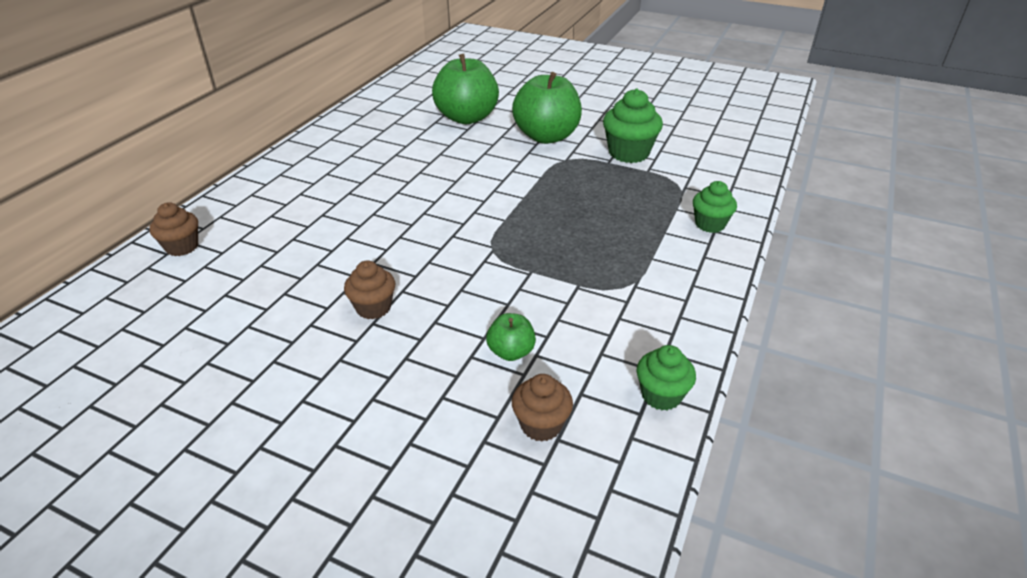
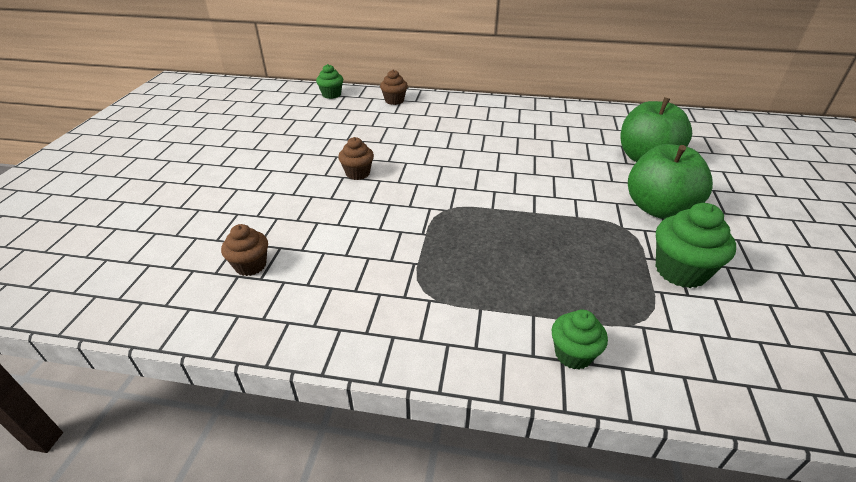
camera: 75 degrees right, 0 degrees up
(511, 352) = (324, 239): green apple -> none
(661, 395) = (283, 330): green cupcake -> green cupcake (331, 95)

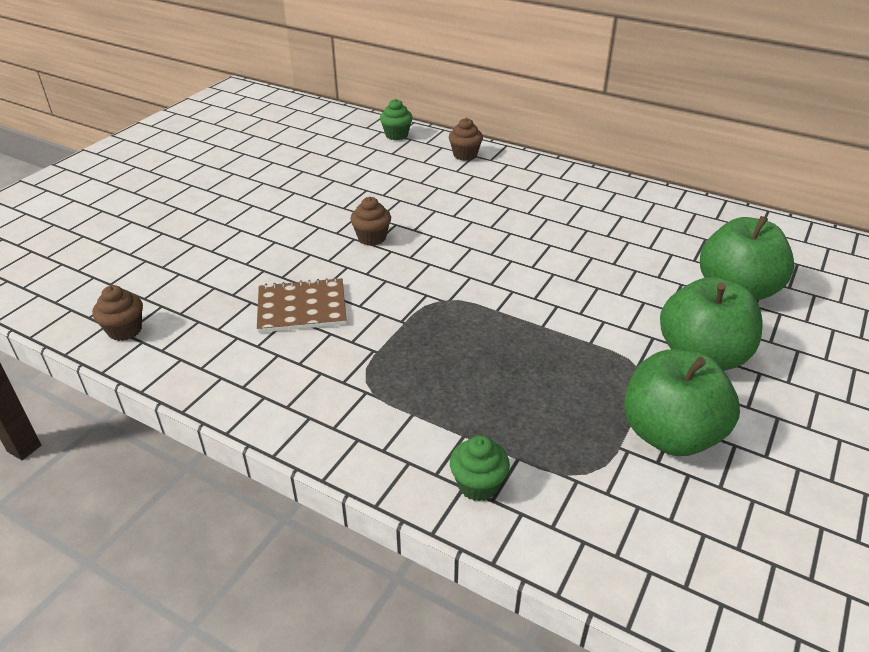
camera: 20 degrees right, 0 degrees up
(250, 265) = (215, 314): brown cupcake -> brown cupcake (125, 330)
(330, 242) = (302, 307): none -> brown notebook
(680, 271) = (670, 434): green cupcake -> green apple

